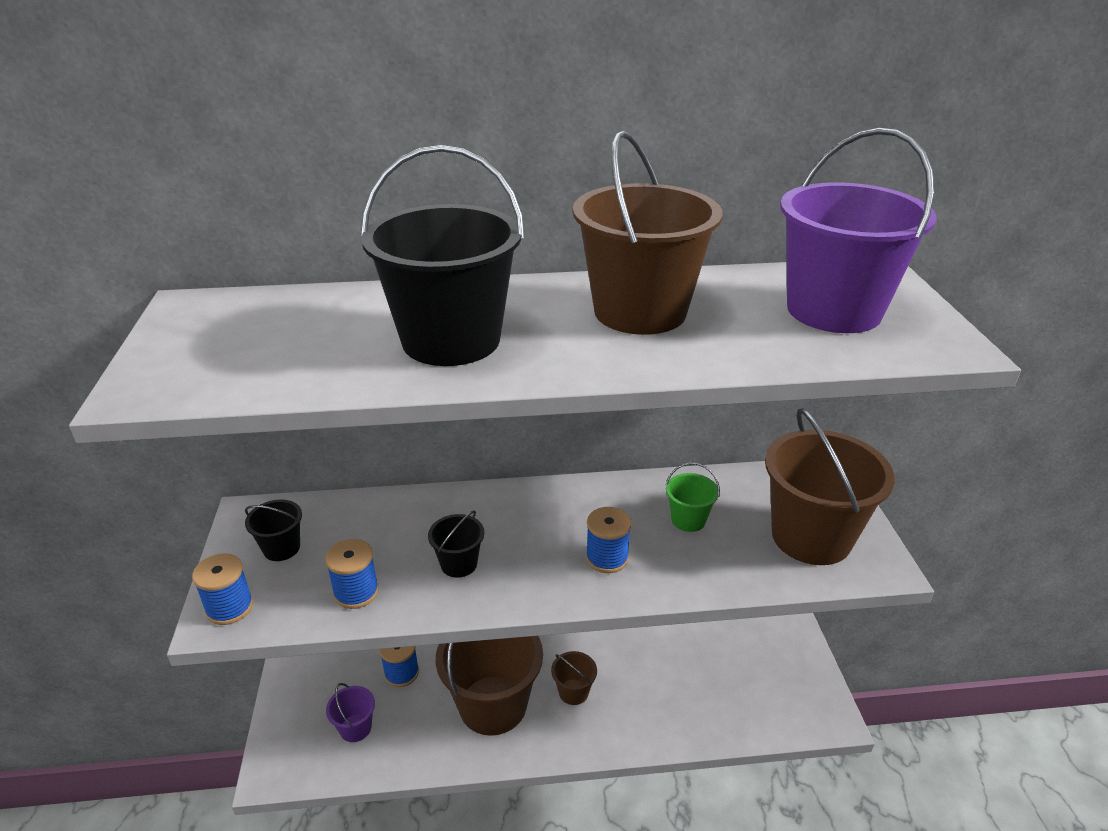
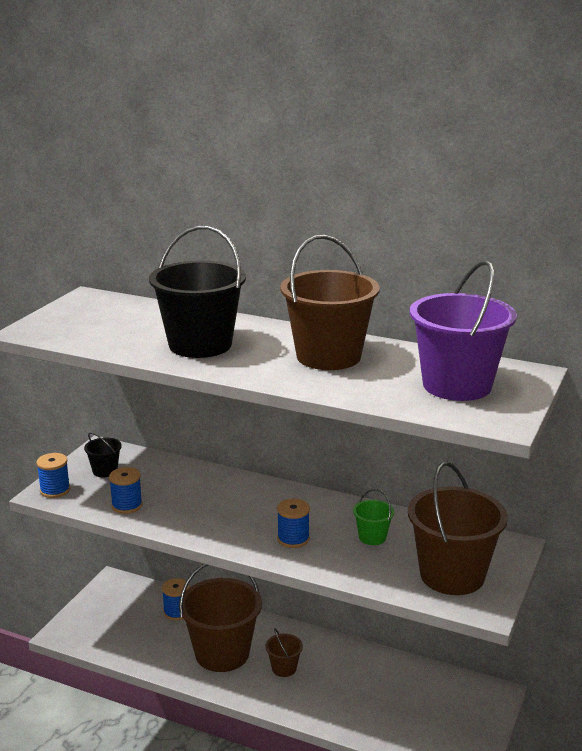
camera: 30 degrees right, 10 degrees down
(355, 728) = (126, 631): purple bucket -> none
(459, 564) = (198, 511): black bucket -> none

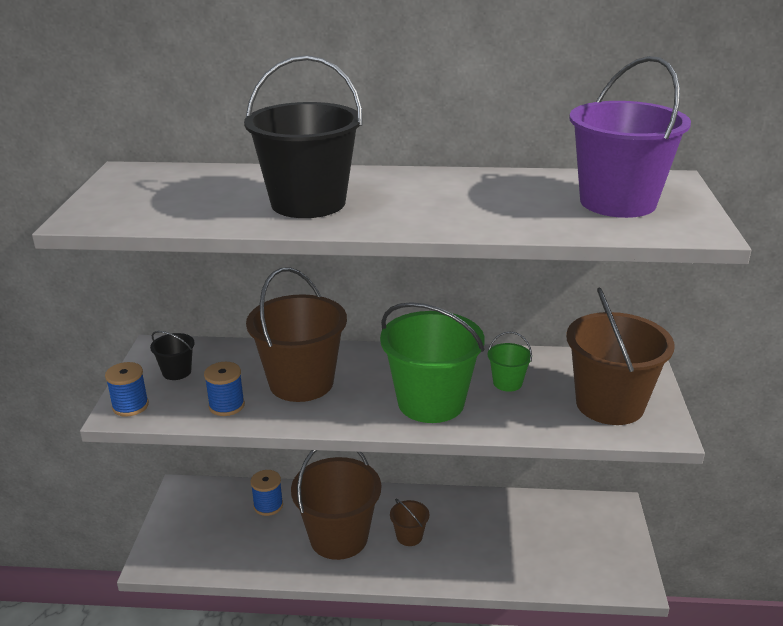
camera: 20 degrees left, 5 degrees up
(293, 539) = (431, 402): blue spool -> green bucket
(328, 356) = (460, 194): brown bucket -> brown bucket (301, 383)

